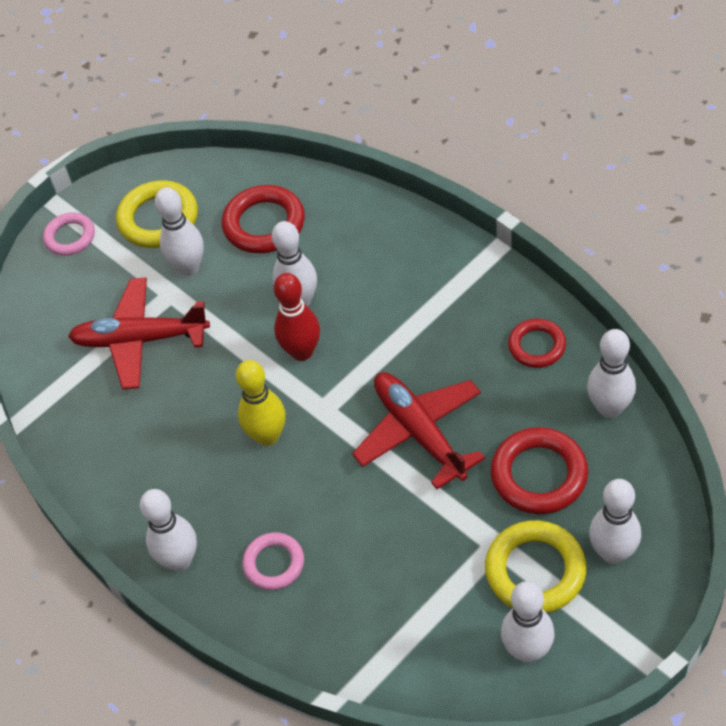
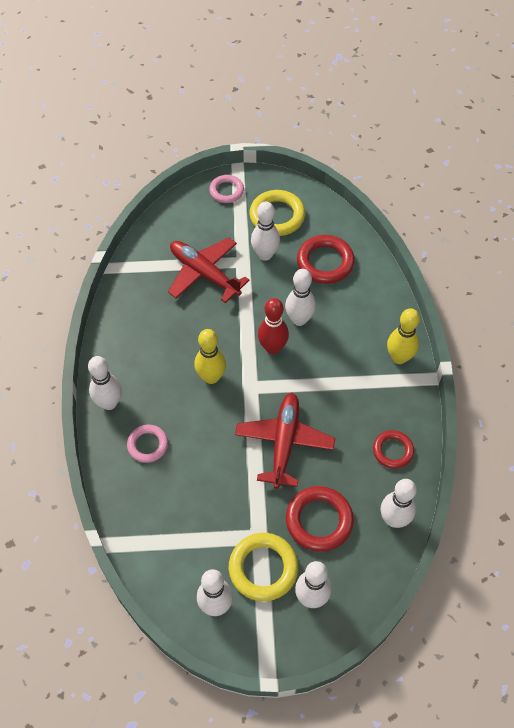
camera: 35 degrees right, 5 degrees up
(445, 254) = (399, 357): none -> yellow bowling pin

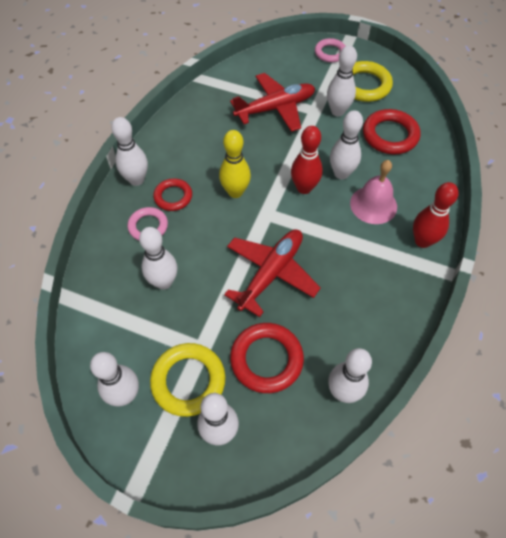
camera: 25 degrees right, 0 degrees up
(193, 491) = (164, 282): none -> white bowling pin
(204, 273) = (275, 108): red plane -> red plane turned 90 degrees clockwise
(342, 339) = (373, 204): none -> pink bell
(392, 451) = (374, 324): red ring -> red ring (173, 197)
(399, 357) = (422, 241): yellow bowling pin -> red bowling pin

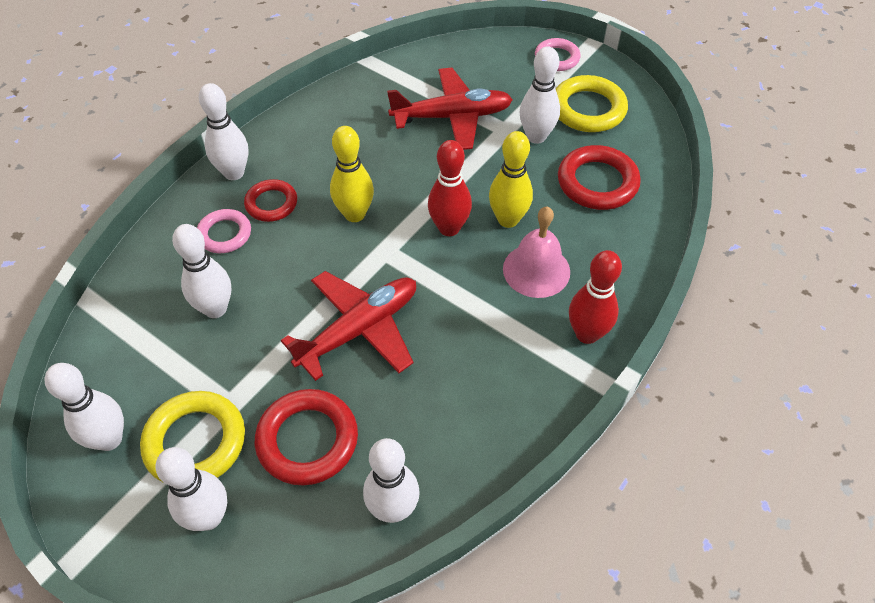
camera: 15 degrees right, 5 degrees down
(341, 173) = (508, 219): white bowling pin -> yellow bowling pin

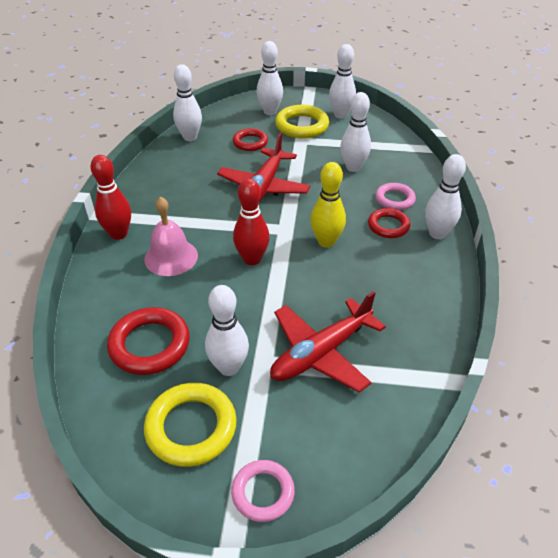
camera: 150 degrees right, 10 degrees down
(307, 440) = (250, 142): red ring -> red ring, size x0.63
(508, 219) = (211, 282): yellow bowling pin -> none

